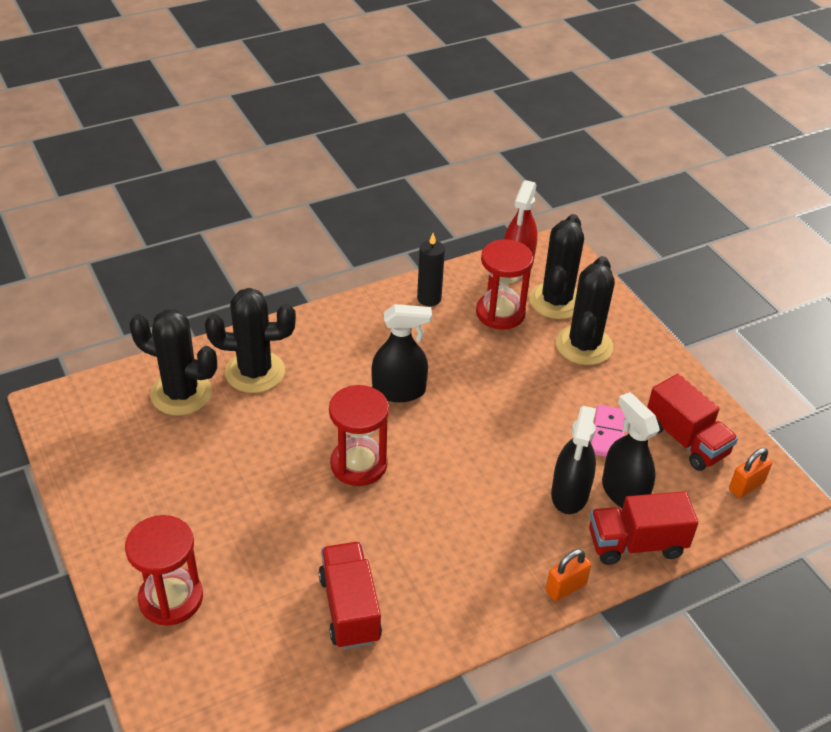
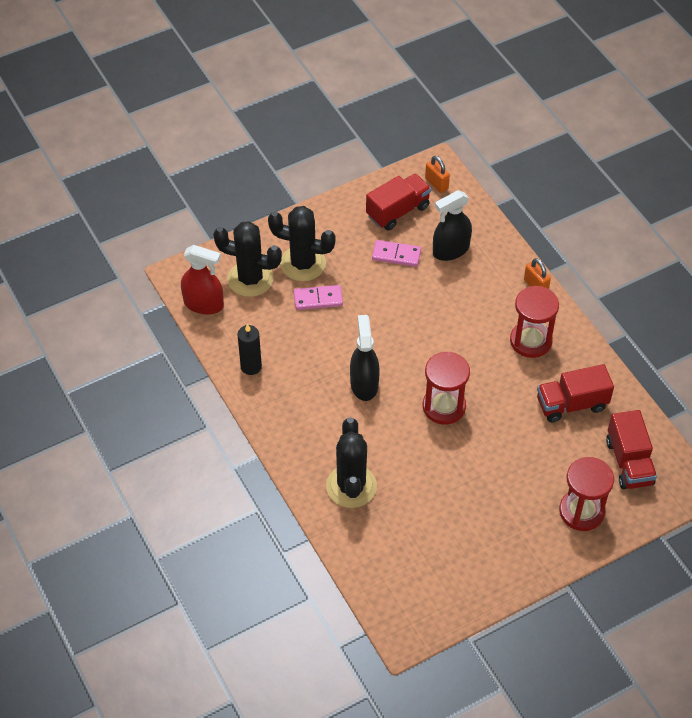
camera: 90 degrees left, 10 degrees up
(181, 394) = (381, 537): black cactus -> none
(500, 313) = (267, 317): red hourglass -> red hourglass (530, 341)
(529, 356) = (318, 299): none -> pink domino
(570, 494) = (456, 280): black spray bottle -> none
(636, 544) = (494, 247): red truck -> red truck (629, 462)

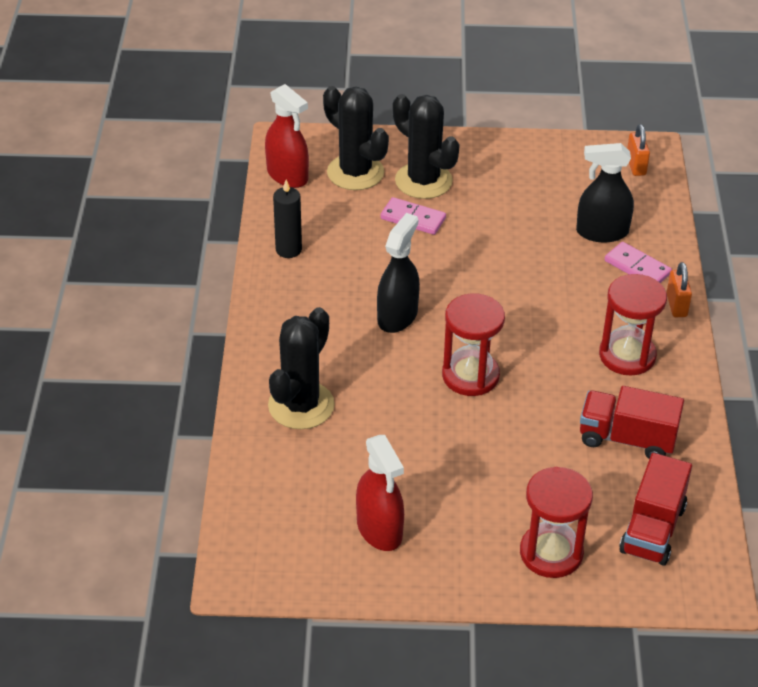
camera: 30 degrees right, 10 degrees down
(396, 255) = (535, 213): pink domino -> pink domino (637, 267)
(398, 211) = (570, 174): red truck -> none
(467, 551) = (379, 530): none -> red spray bottle

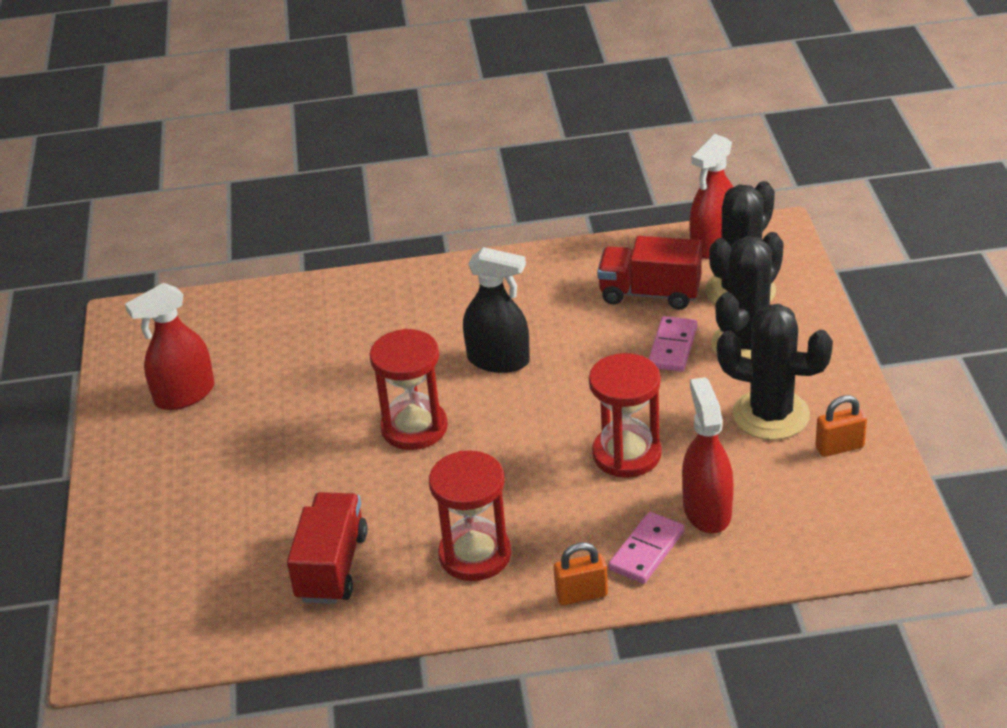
camera: 85 degrees right, 5 degrees down
(288, 250) = (585, 267): black candle -> none
(301, 405) = (349, 316): black cactus -> black cactus (771, 415)
(551, 553) = (156, 521): red hourglass -> red hourglass (626, 454)
(602, 232) = (707, 510): black spray bottle -> red spray bottle
(636, 166) = (866, 531): orange padlock -> orange padlock (839, 447)
(652, 529) = (191, 600): red truck -> red truck (650, 293)

